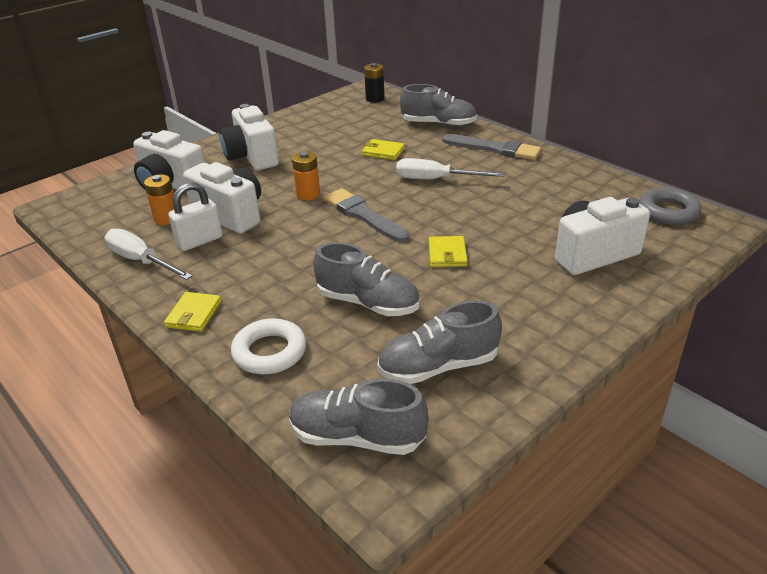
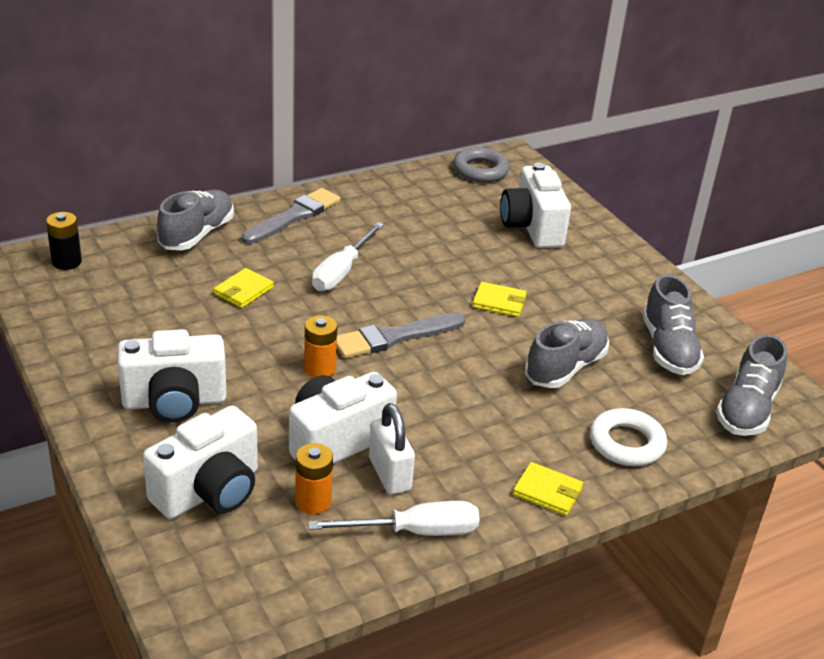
camera: 80 degrees left, 0 degrees up
(141, 261) = (415, 531): white screwdriver -> white screwdriver turned 150 degrees counterclockwise

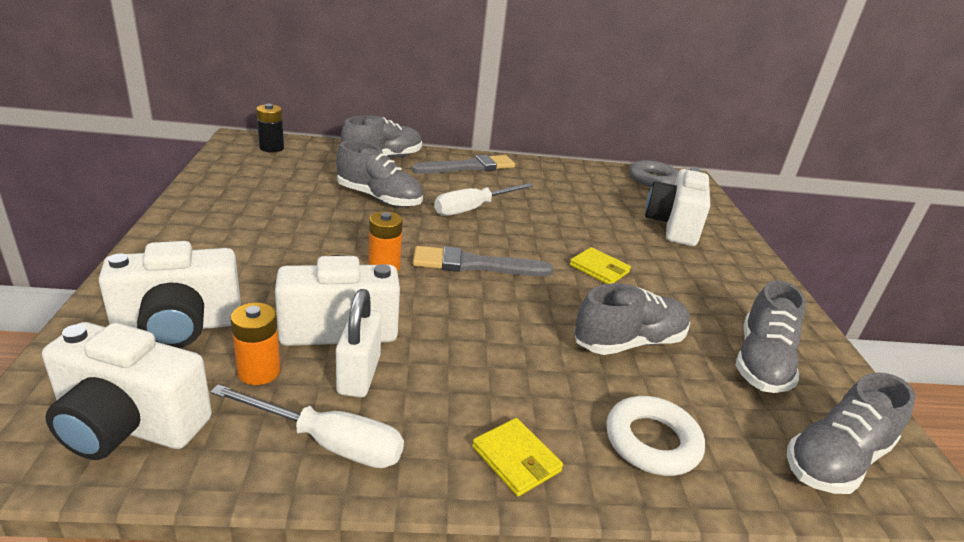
camera: 25 degrees right, 5 degrees down
(174, 402) = (237, 251): white camera -> white camera (129, 425)
(243, 291) = (379, 198): yellow wallet -> grey shoe

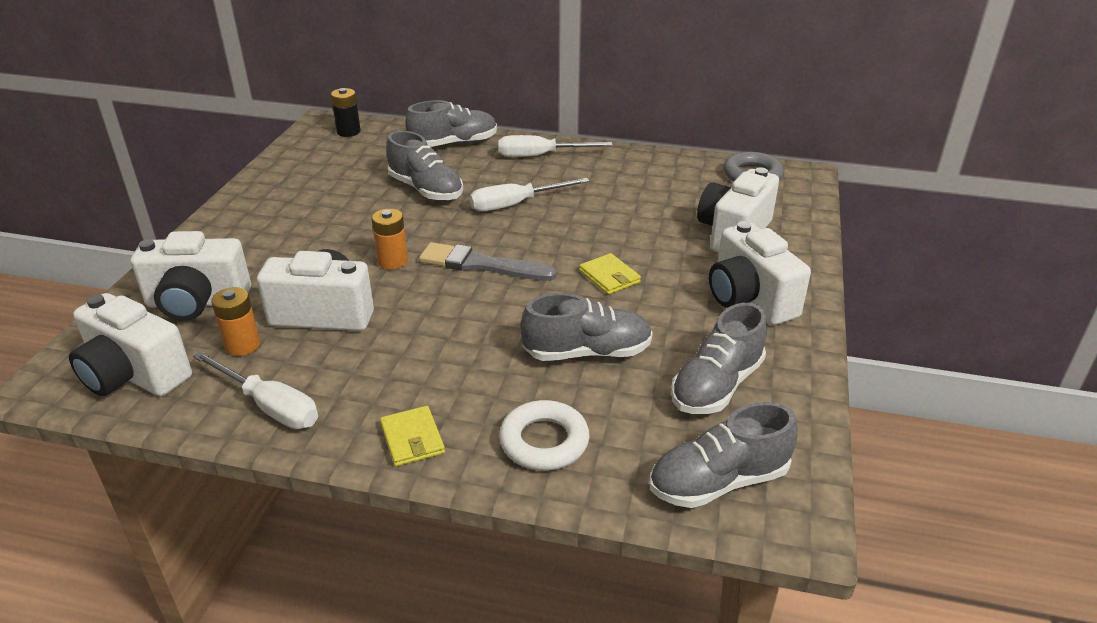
camera: 20 degrees right, 5 degrees up
(359, 375) = (320, 356): white padlock -> none
(469, 167) = (540, 156): grey brush -> white screwdriver
(728, 281) = (749, 299): none -> white camera

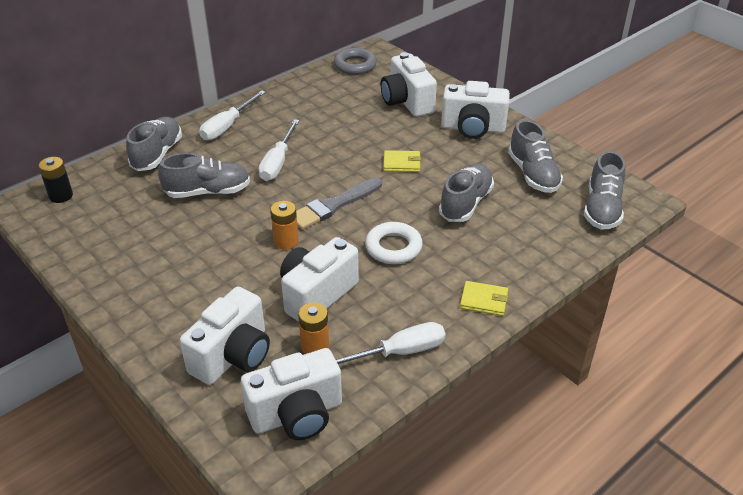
camera: 55 degrees left, 5 degrees up
(544, 441) = (527, 251): white ring -> white ring (393, 247)

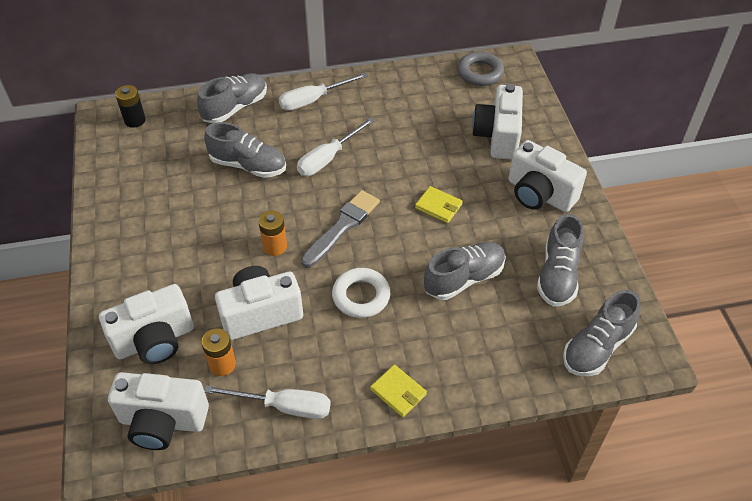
camera: 30 degrees right, 10 degrees up
(333, 205) = (342, 227): grey brush -> grey brush turned 135 degrees clockwise

